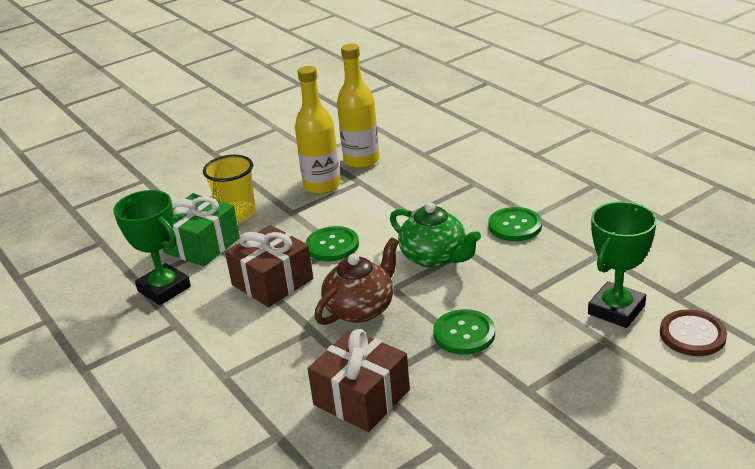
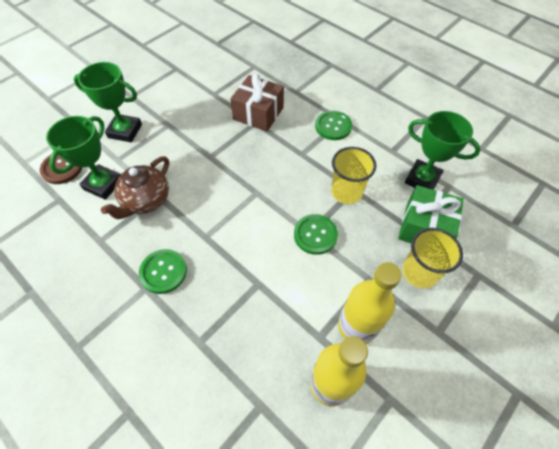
camera: 165 degrees right, 25 degrees up
(272, 282) = (346, 192): brown gift -> yellow cup
(360, 309) = (274, 172): brown teapot -> brown teapot (146, 200)
(434, 257) = (230, 226): green teapot -> none
(464, 334) = (204, 158): green button -> green button (333, 126)
(605, 385) = (125, 131): none -> green trophy

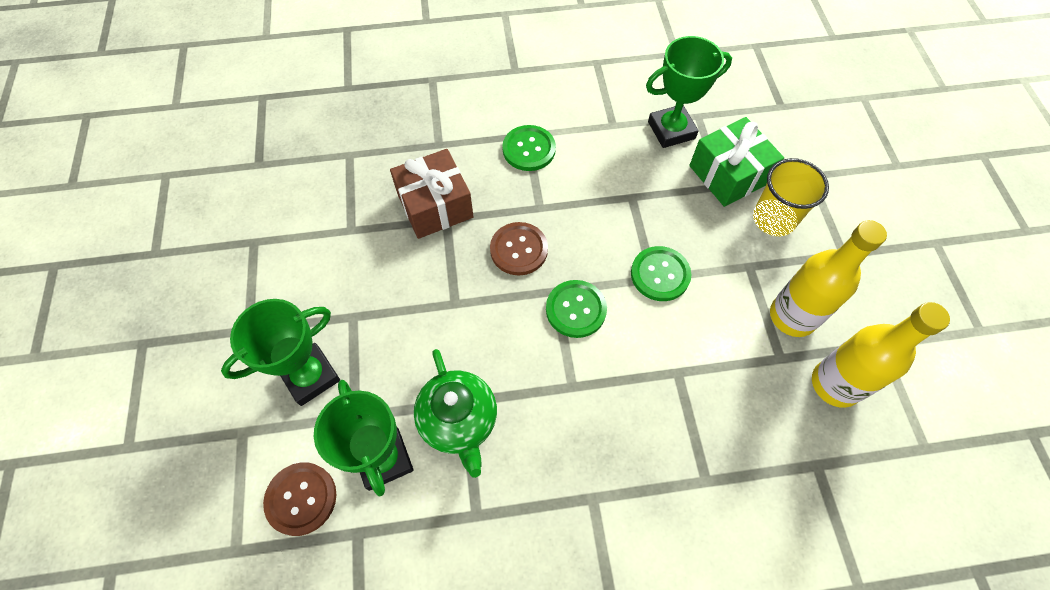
camera: 50 degrees left, 5 degrees up
(146, 200) = (459, 421): brown teapot -> green teapot
(163, 272) = (585, 464): green button -> green button (576, 309)
(266, 161) = (519, 250): none -> brown button
(346, 192) = (629, 206): yellow cup -> none

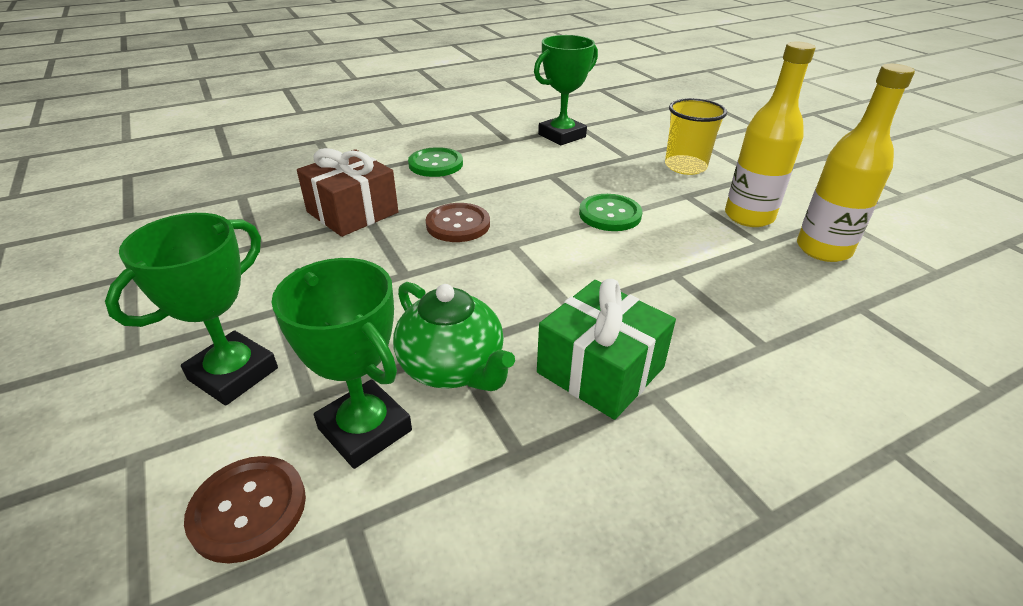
camera: 20 degrees left, 25 degrees down
(576, 309) = (541, 252): green button -> none
(728, 174) = (628, 150): green gift -> green gift (600, 370)

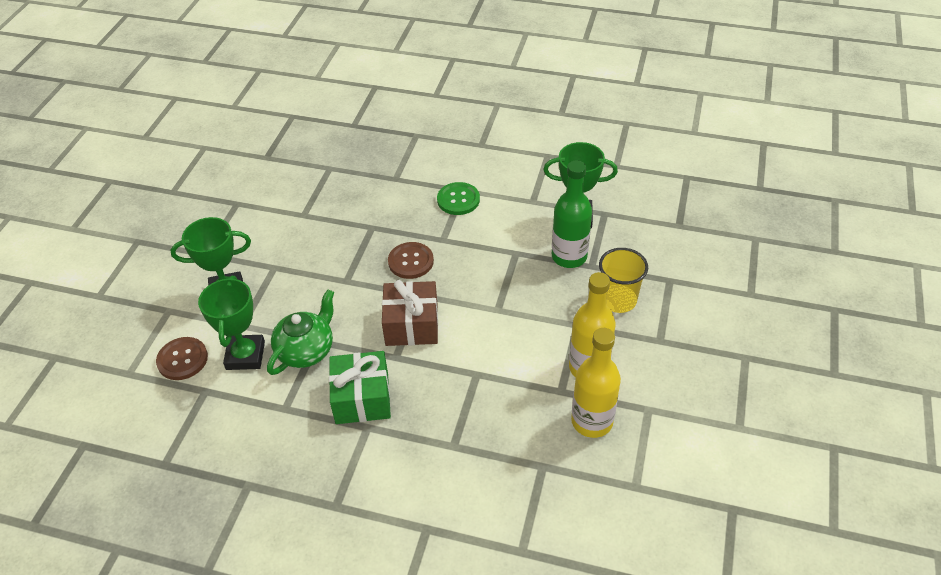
camera: 45 degrees right, 10 degrees up
(352, 212) = (369, 217): brown gift -> brown gift (411, 325)
(452, 367) = (306, 351): green teapot -> green teapot turned 150 degrees counterclockwise
(600, 159) = (569, 257): none -> green bottle
(610, 214) = (504, 309): green button -> none

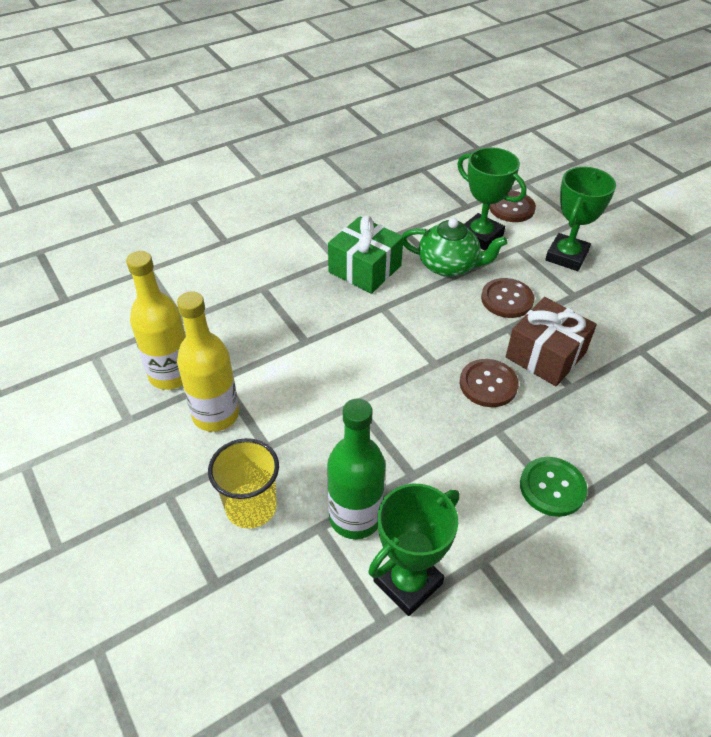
camera: 130 degrees right, 0 degrees up
(306, 351) = (449, 266): green teapot -> green teapot turned 60 degrees counterclockwise
(315, 297) = (507, 299): none -> brown button
(411, 325) = (405, 336): brown gift -> brown gift (545, 355)

